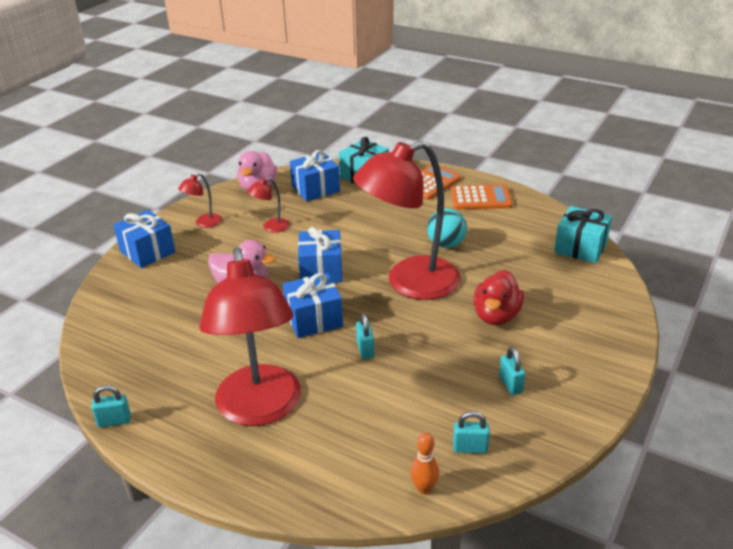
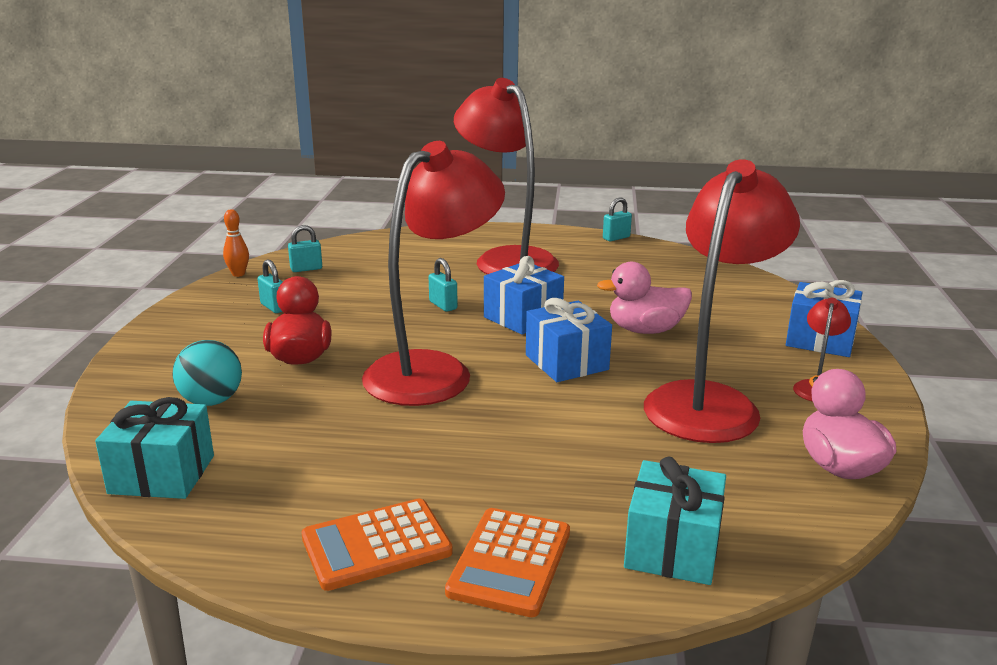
camera: 155 degrees right, 10 degrees down
(271, 227) = (709, 401): red lamp -> red lamp, size x2.47
(315, 189) = (731, 488): blue gift -> none
(424, 488) = (338, 248): orange bowling pin -> orange bowling pin (238, 274)
(446, 244) = (407, 432): turquoise ball -> turquoise ball (211, 401)

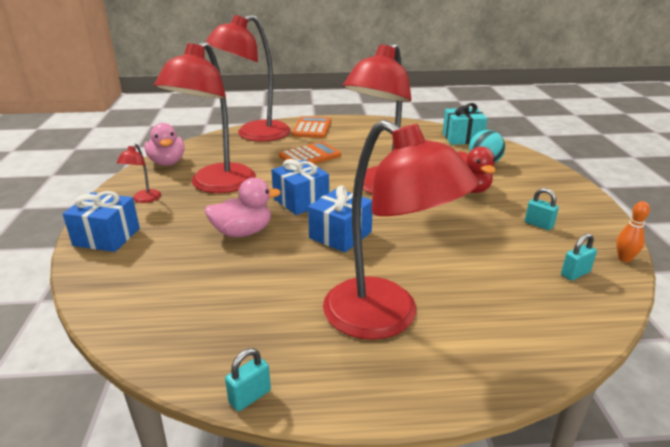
camera: 170 degrees right, 5 degrees up
(376, 545) = (360, 128): orange calculator -> orange calculator (310, 156)
(443, 305) = (410, 240): turquoise padlock -> none
(672, 548) = (254, 135): turquoise gift -> red lamp

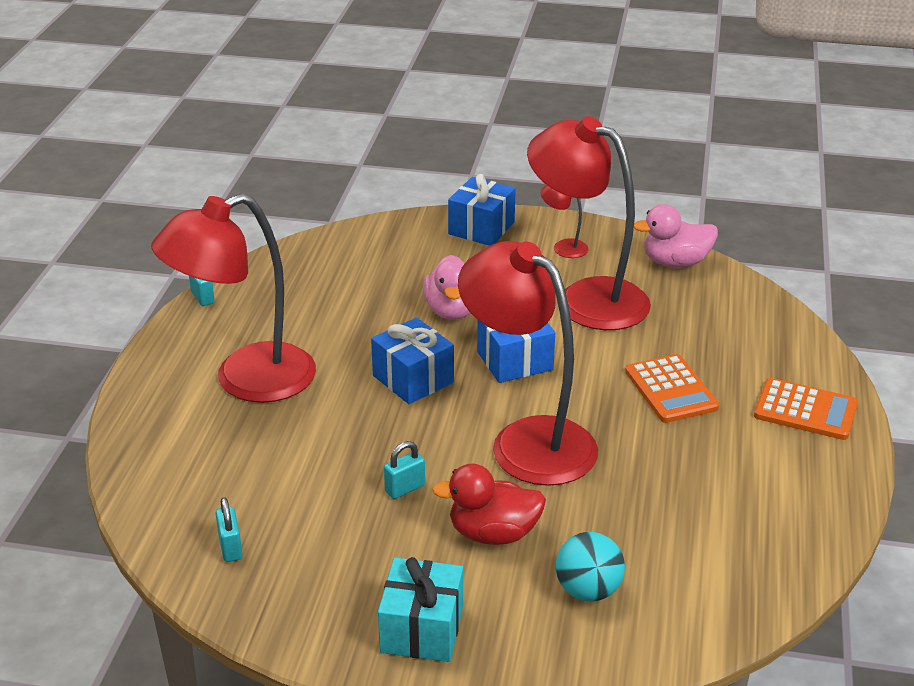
camera: 105 degrees right, 5 degrees up
(254, 135) = (778, 343): red lamp -> none
(462, 138) = (723, 604): turquoise gift -> turquoise gift (422, 629)
(538, 224) = (354, 567): turquoise padlock -> turquoise padlock (405, 488)
(624, 259) = (231, 614): orange bowling pin -> none

